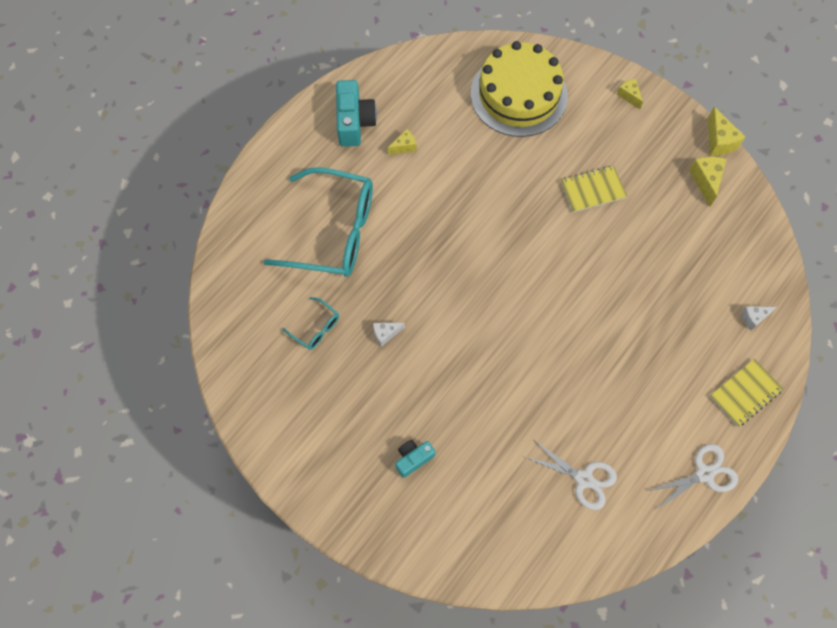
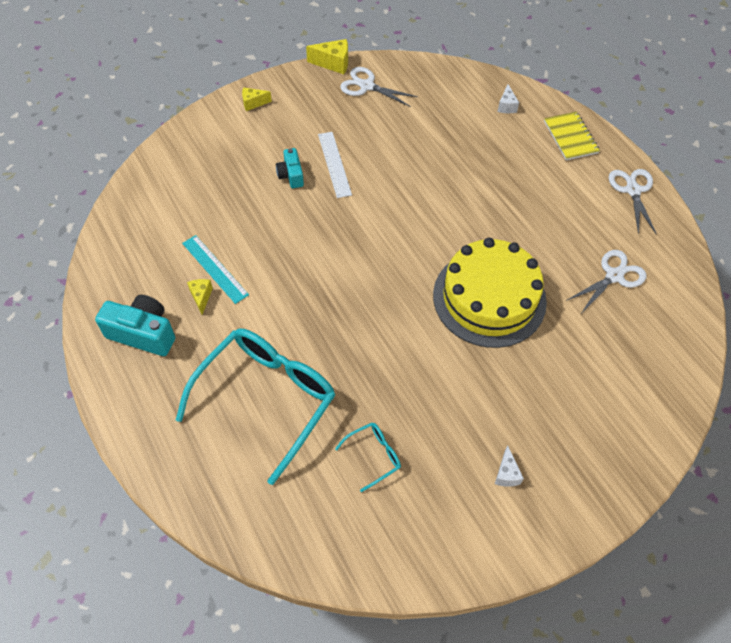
camera: 70 degrees left, 10 degrees down
(385, 334) = (409, 389): white cheese -> white cheese (506, 474)
(413, 458) = (553, 410): turquoise camera -> turquoise camera (291, 175)
(435, 144) = (215, 269): none -> turquoise ruler
(518, 95) = (201, 181): yellow cake -> yellow cake (489, 298)
(593, 190) = (334, 164): yellow notebook -> white ruler
(706, 181) = (366, 86): yellow cheese -> white scissors

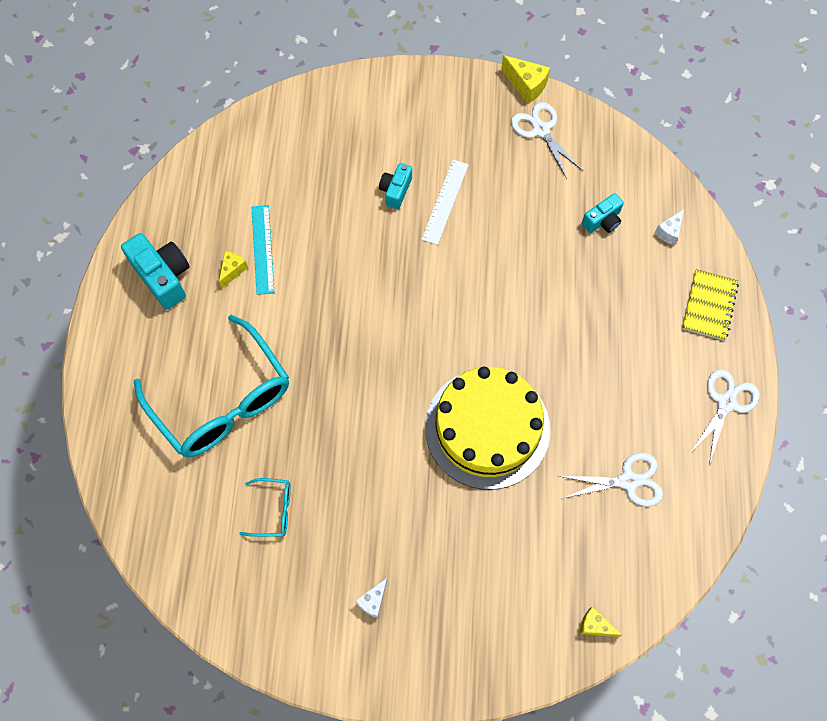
camera: 35 degrees right, 10 degrees up
(253, 103) = (415, 90): yellow cheese -> yellow cheese (595, 625)
(267, 398) = (222, 401): turquoise glasses -> turquoise glasses turned 75 degrees clockwise
(456, 121) = (602, 221): none -> turquoise camera

